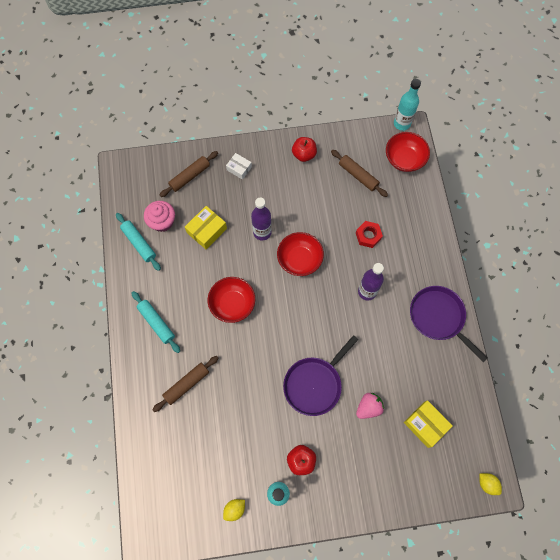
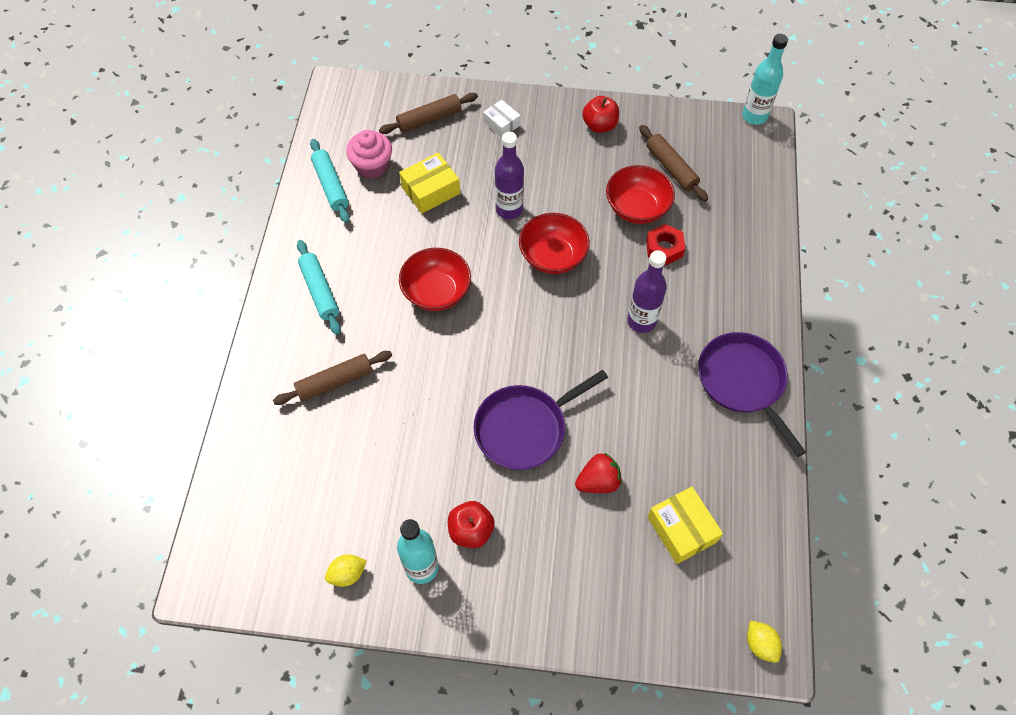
camera: 15 degrees right, 10 degrees down
(368, 407) = (598, 481): pink strawberry -> red strawberry
(404, 159) = (746, 161): red bowl -> red bowl (637, 208)

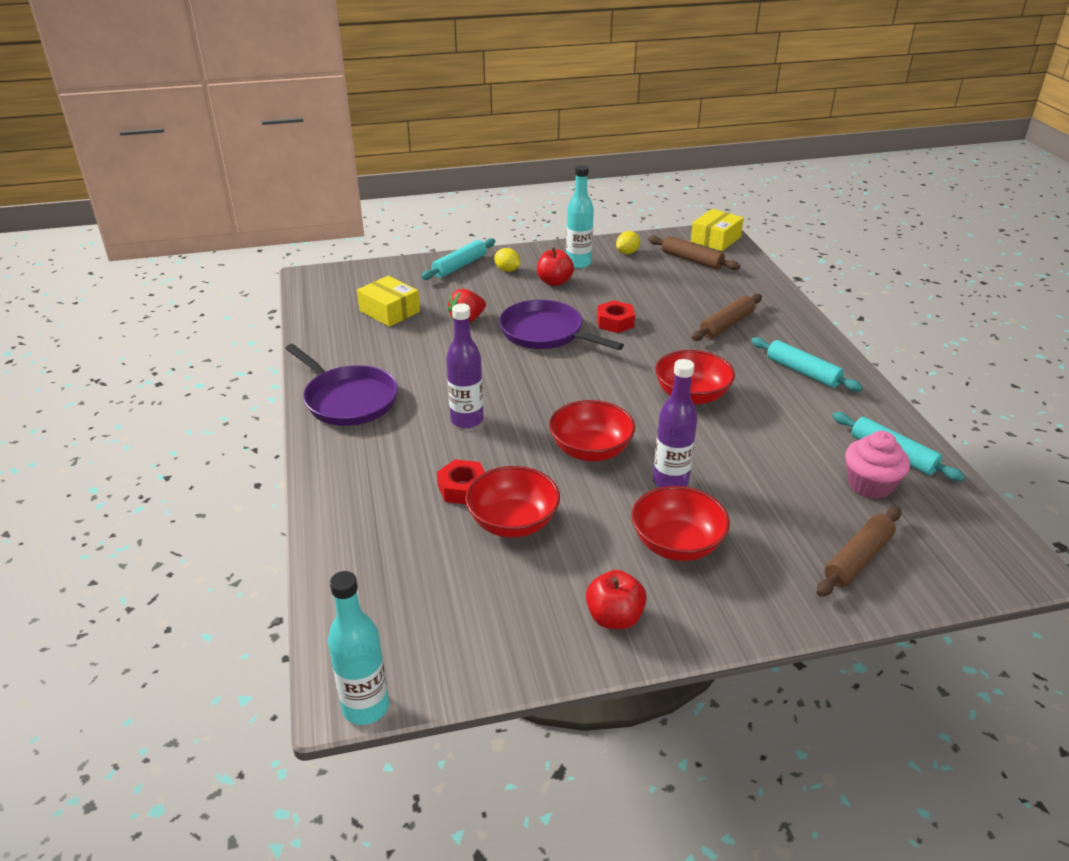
camera: 160 degrees right, 25 degrees down
(430, 190) = (777, 478): yellow box -> yellow box (715, 239)
(444, 423) = (615, 322): none -> red nut
(501, 123) = (756, 580): white box -> none
(524, 428) = (545, 333): purple pan -> purple pan turned 90 degrees counterclockwise
(535, 160) = (677, 544): none -> red bowl
(573, 614) = (459, 266): none -> turquoise rolling pin
(671, 168) = (483, 584): brown rolling pin -> brown rolling pin (692, 260)
(760, 644) = (320, 278): yellow lemon -> yellow lemon (507, 270)

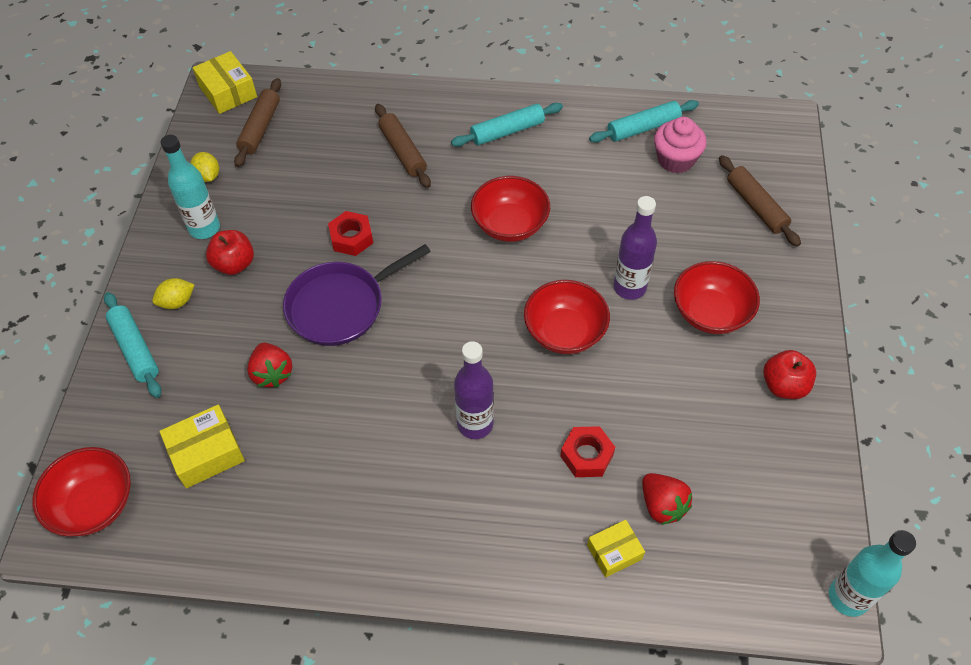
camera: 70 degrees left, 20 degrees up
(348, 400) = (387, 536): purple pan -> none
(369, 523) = (614, 552): none -> yellow box
(428, 546) = (662, 505): none -> red strawberry
(513, 522) = (649, 426): red bowl -> red bowl (94, 504)
(692, 260) = (260, 128): brown rolling pin -> brown rolling pin turned 45 degrees counterclockwise

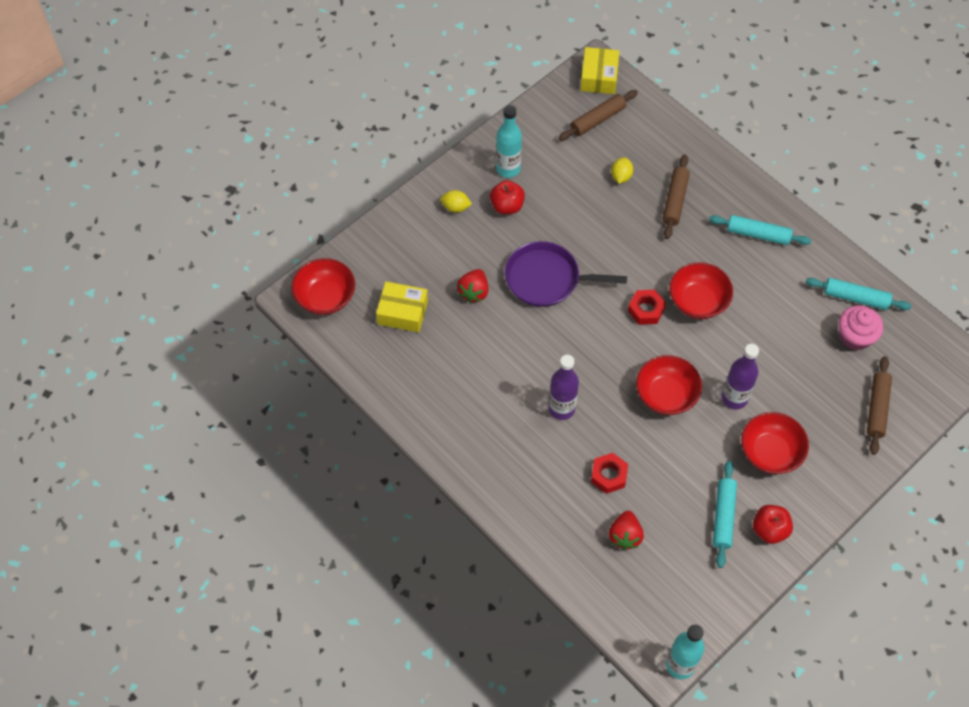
camera: 40 degrees right, 5 degrees up
(135, 349) = (411, 221): turquoise rolling pin -> turquoise rolling pin (723, 516)
(208, 176) = (538, 133): yellow lemon -> yellow lemon (621, 176)
(351, 238) = (590, 239): red nut -> red nut (646, 310)
(614, 552) = (573, 538): yellow box -> none

